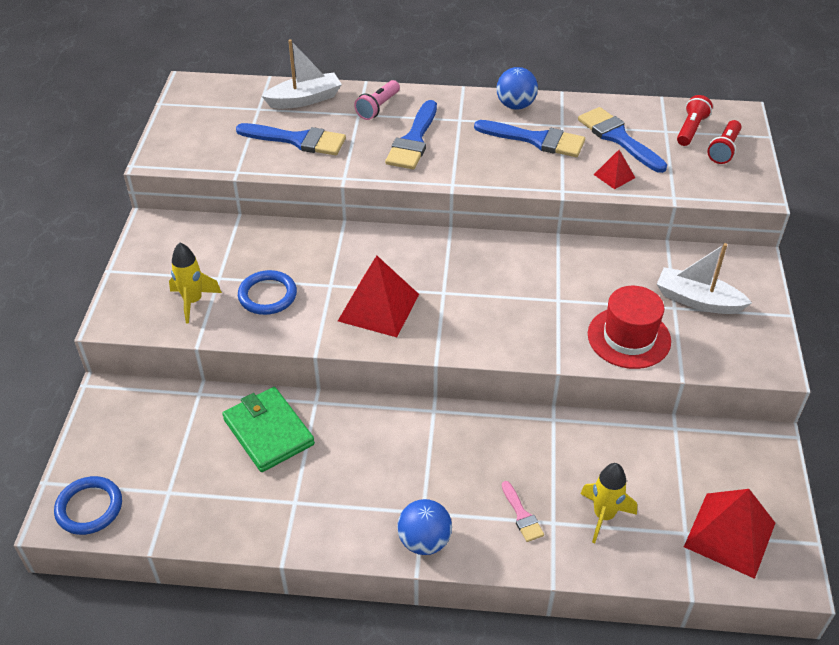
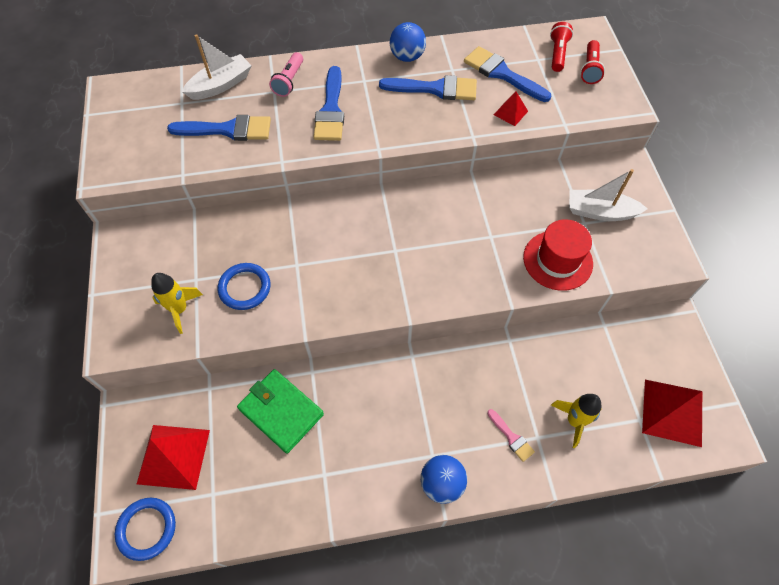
camera: 15 degrees left, 15 degrees up
(378, 307) = (345, 278): red pyramid -> red pyramid (173, 456)

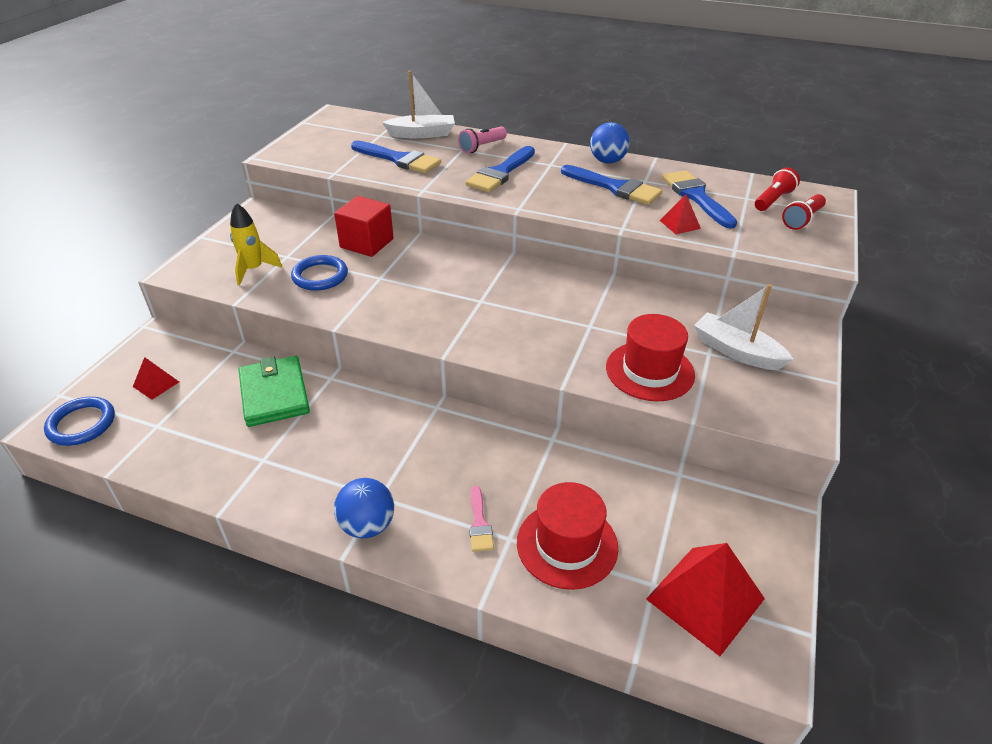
camera: 30 degrees right, 20 degrees down
(173, 456) = (156, 384): red pyramid -> red pyramid, size x0.50
(253, 230) = (367, 243): none -> red cube
(574, 421) = (567, 544): yellow rocket -> red hat

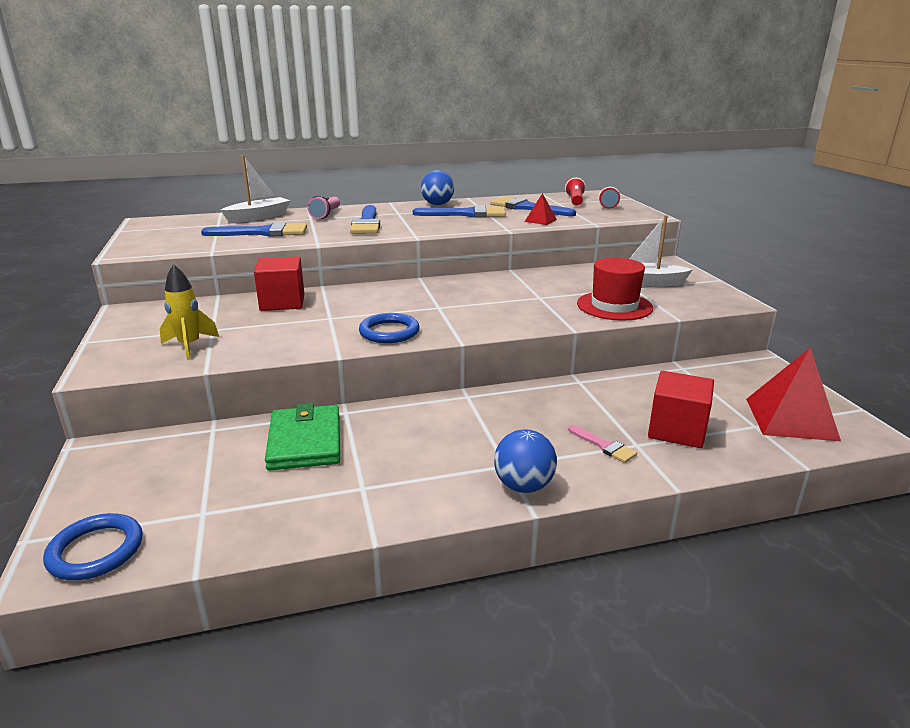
camera: 35 degrees left, 15 degrees down
(156, 384) = (153, 484): red pyramid -> none
(274, 394) = (305, 441): green wallet -> green wallet turned 45 degrees clockwise
(320, 276) = (269, 331): blue ring -> blue ring (389, 332)
(567, 544) = (677, 430): red hat -> red cube

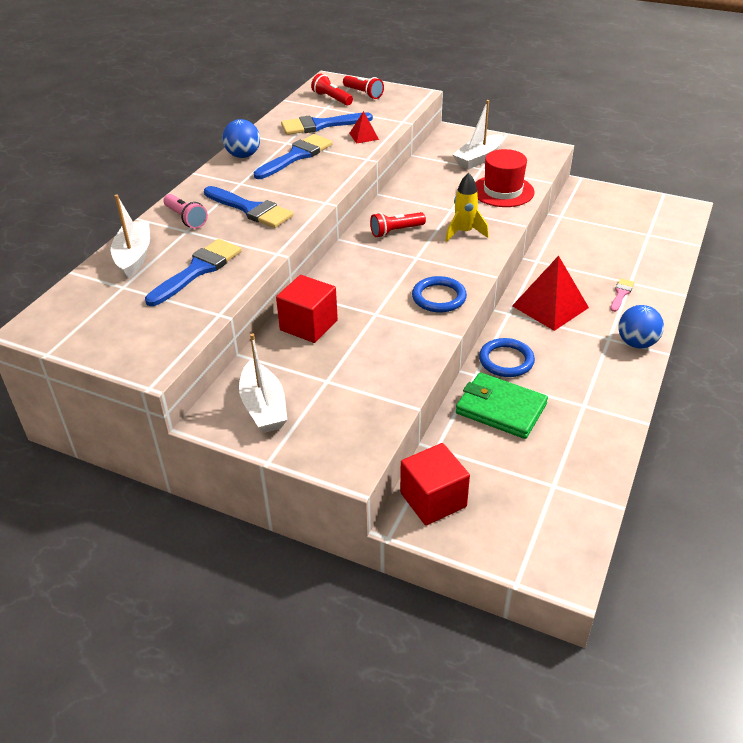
camera: 50 degrees left, 15 degrees up
(96, 550) = (559, 548): blue ring -> blue ring (506, 360)
(156, 320) = (264, 407): none -> white boat
(190, 346) = (352, 403): yellow rocket -> yellow rocket (464, 232)
(465, 290) = (396, 231): none -> red flashlight
(604, 446) = (621, 294): pink brush -> pink brush turned 60 degrees counterclockwise
(677, 430) = (629, 261): red cube -> red cube (433, 500)
(791, 419) = (652, 219): red pyramid -> red pyramid (550, 306)

